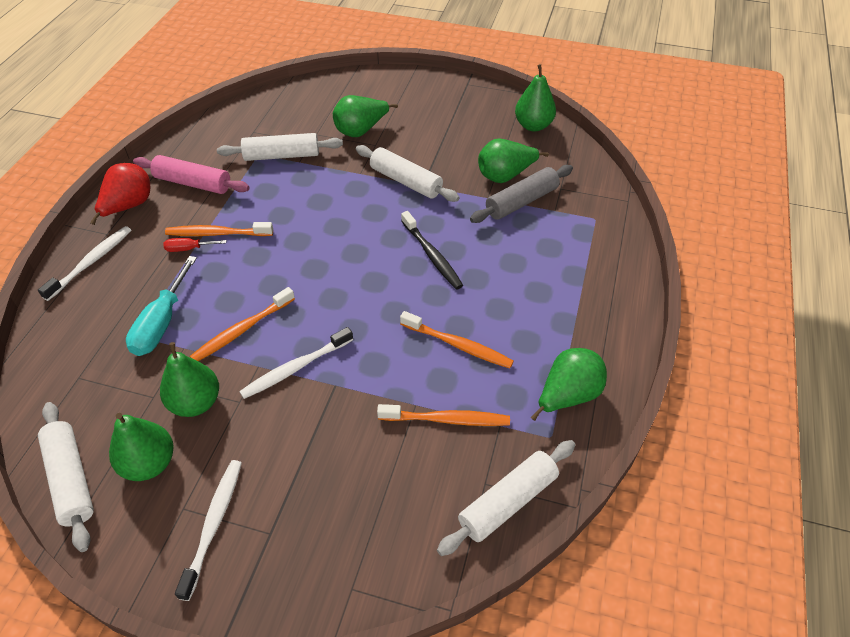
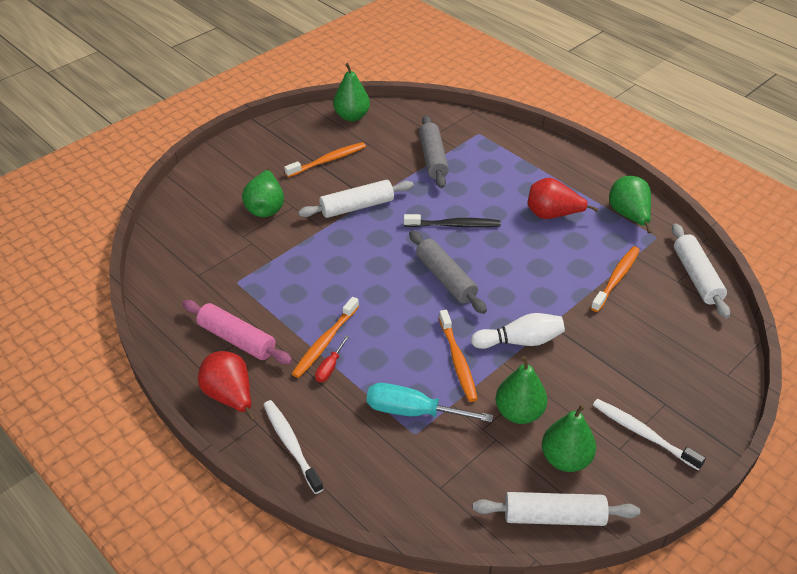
camera: 60 degrees left, 5 degrees down
(161, 323) = (412, 411): turquoise screwdriver -> turquoise screwdriver turned 150 degrees clockwise
(193, 183) = (237, 339): pink rolling pin -> pink rolling pin turned 75 degrees clockwise
(282, 155) = (253, 267): white rolling pin -> none
(295, 368) = (520, 341): white toothbrush -> white bowling pin
(349, 279) = (445, 279): none -> grey rolling pin
(458, 345) = (553, 247): orange toothbrush -> orange toothbrush (328, 160)
(505, 176) = (397, 154): green pear -> none
(511, 326) = (552, 215): none -> red pear

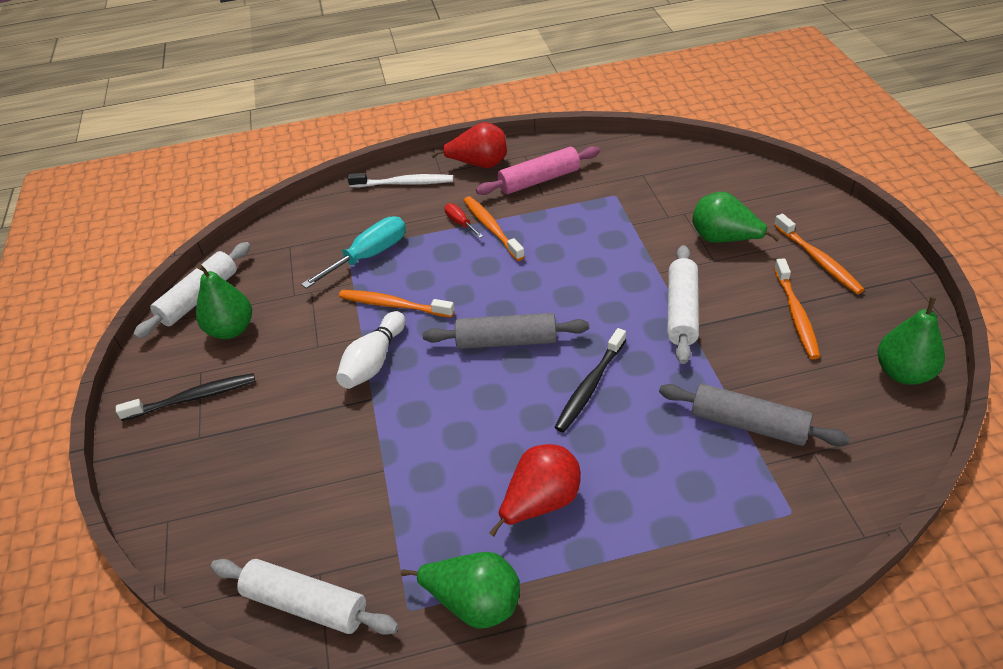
camera: 125 degrees right, 0 degrees up
(519, 412) = (301, 321): green pear -> none
(616, 278) = (379, 504): orange toothbrush -> orange toothbrush (818, 260)
(643, 433) = (193, 398): white toothbrush -> black toothbrush

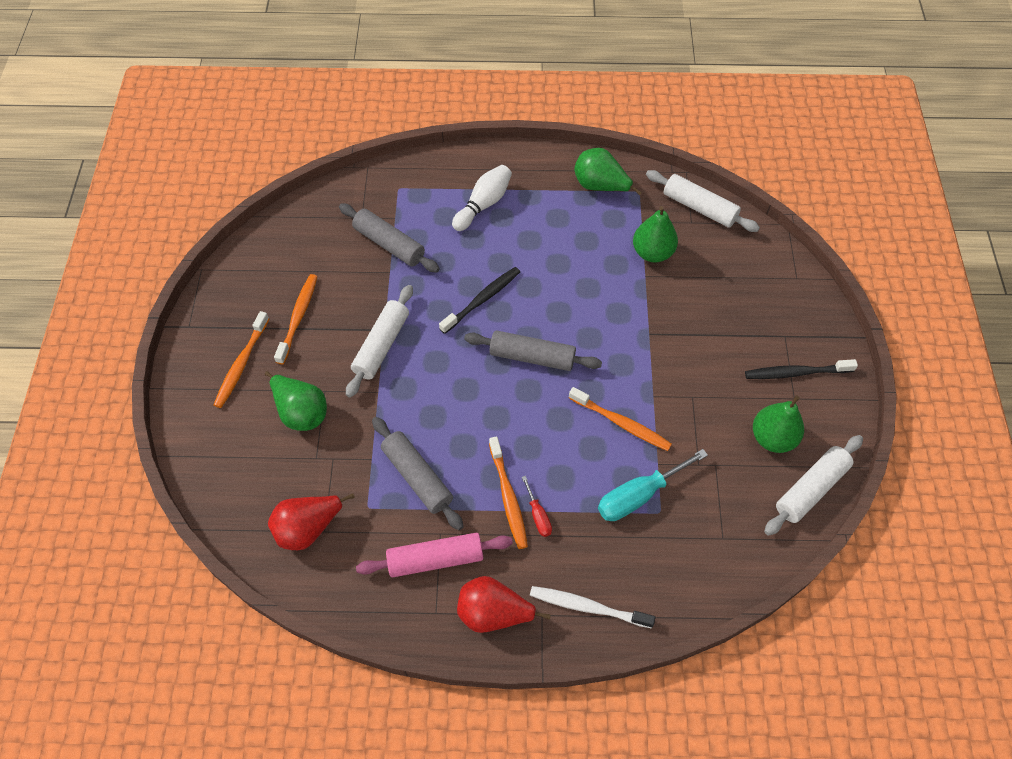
camera: 170 degrees left, 15 degrees up
(374, 361) = (644, 367): white bowling pin -> white bowling pin (483, 204)
(540, 502) = (545, 229): red pear -> red pear (308, 528)
(582, 222) = (417, 477): none -> grey rolling pin
(818, 260) = (241, 364): orange toothbrush -> orange toothbrush turned 150 degrees counterclockwise
(903, 373) = (263, 252): green pear -> green pear (652, 252)

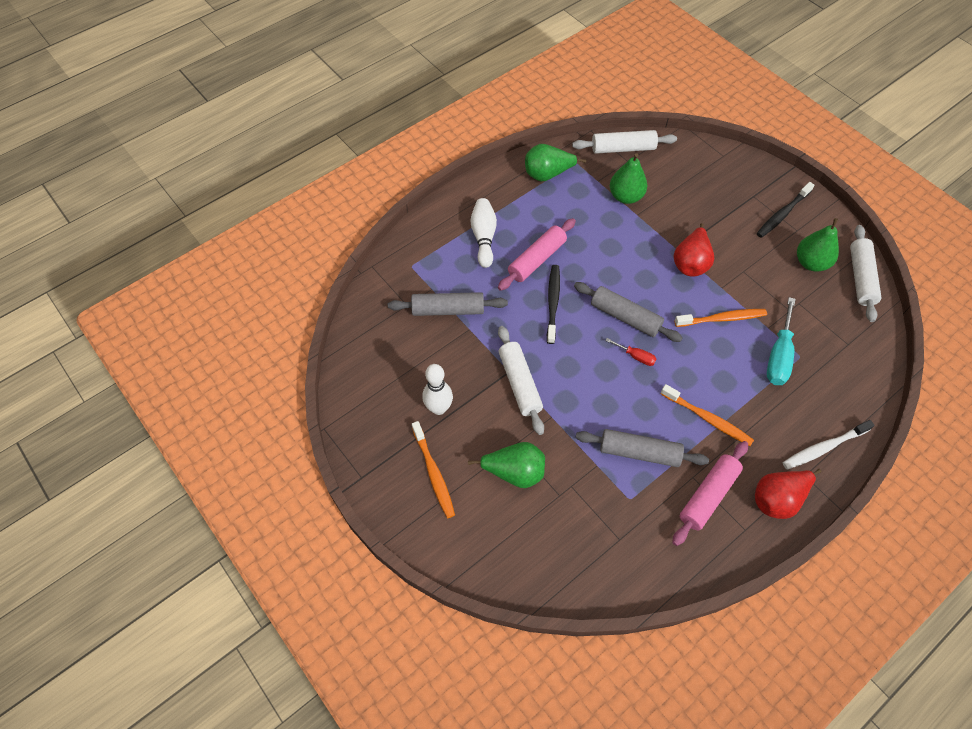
camera: 40 degrees left, 0 degrees up
(298, 317) = (439, 408): orange toothbrush -> white bowling pin
(308, 528) = (607, 546): red pear -> red pear (690, 263)
(508, 254) = (537, 259): none -> pink rolling pin
(532, 357) = (625, 317): grey rolling pin -> grey rolling pin turned 60 degrees clockwise
(538, 515) = (737, 416): red screwdriver -> red screwdriver (635, 356)

